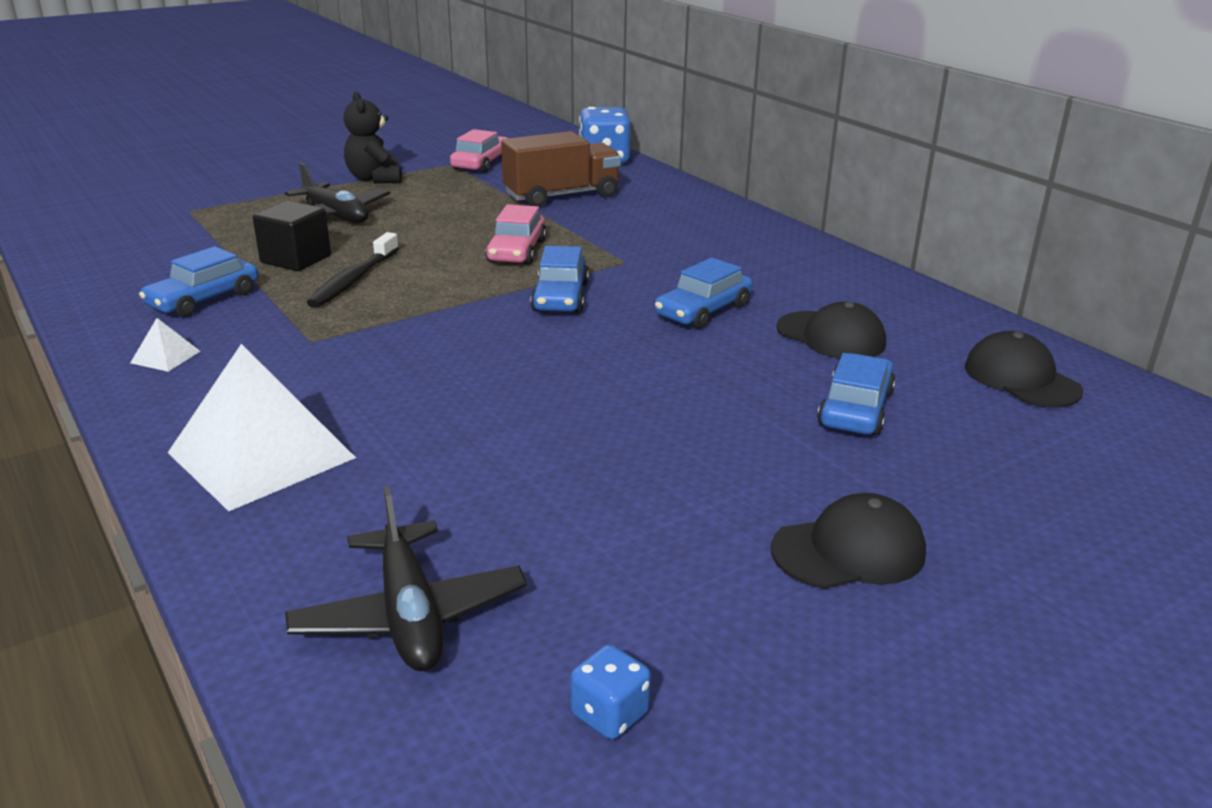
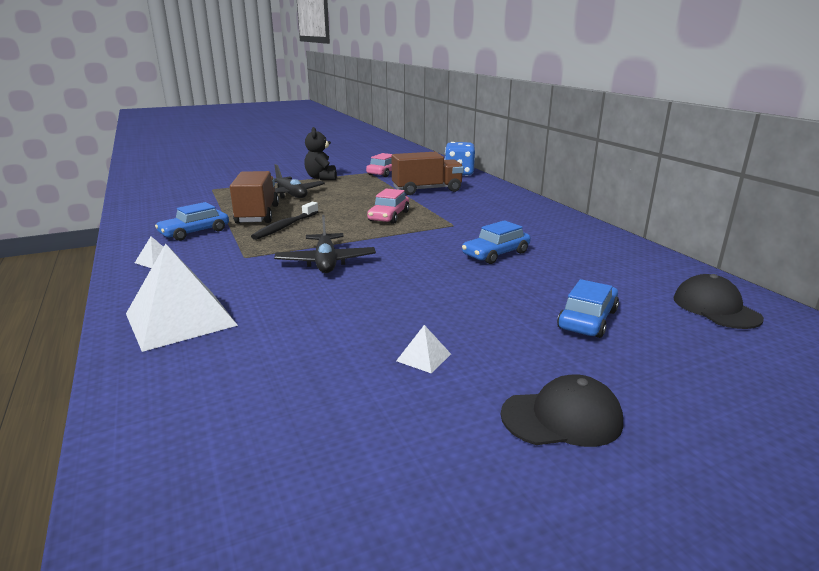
camera: 10 degrees right, 5 degrees down
(296, 259) = (257, 215): black cube -> brown truck
(409, 615) = (222, 432): black plane -> black plane (326, 262)
(560, 297) = (406, 241): blue car -> none
(609, 714) = (336, 528): blue dice -> none
(647, 484) = (424, 357): none -> white pyramid
(831, 336) = (579, 273): black cap -> none

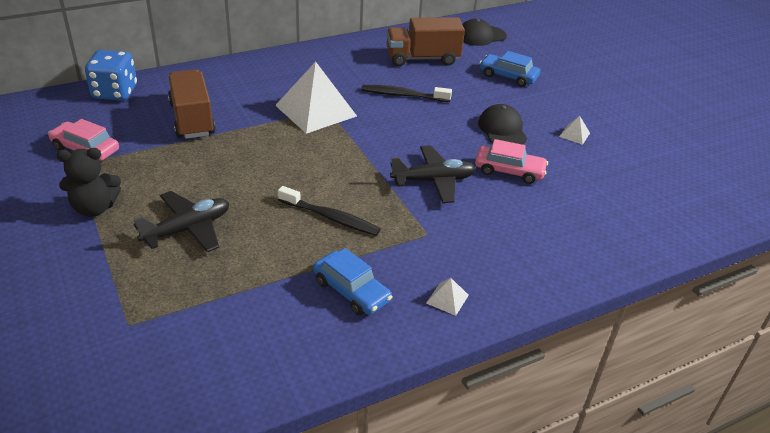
camera: 95 degrees left, 15 degrees up
(180, 319) = (565, 246): white pyramid -> white pyramid (316, 110)
(257, 215) = (282, 247): brown truck -> brown truck (422, 58)
(389, 216) = (297, 147): pink car -> pink car (509, 171)
(496, 254) = (403, 95): blue car -> black toothbrush
(562, 418) = (611, 99): black cap -> black cap (502, 129)

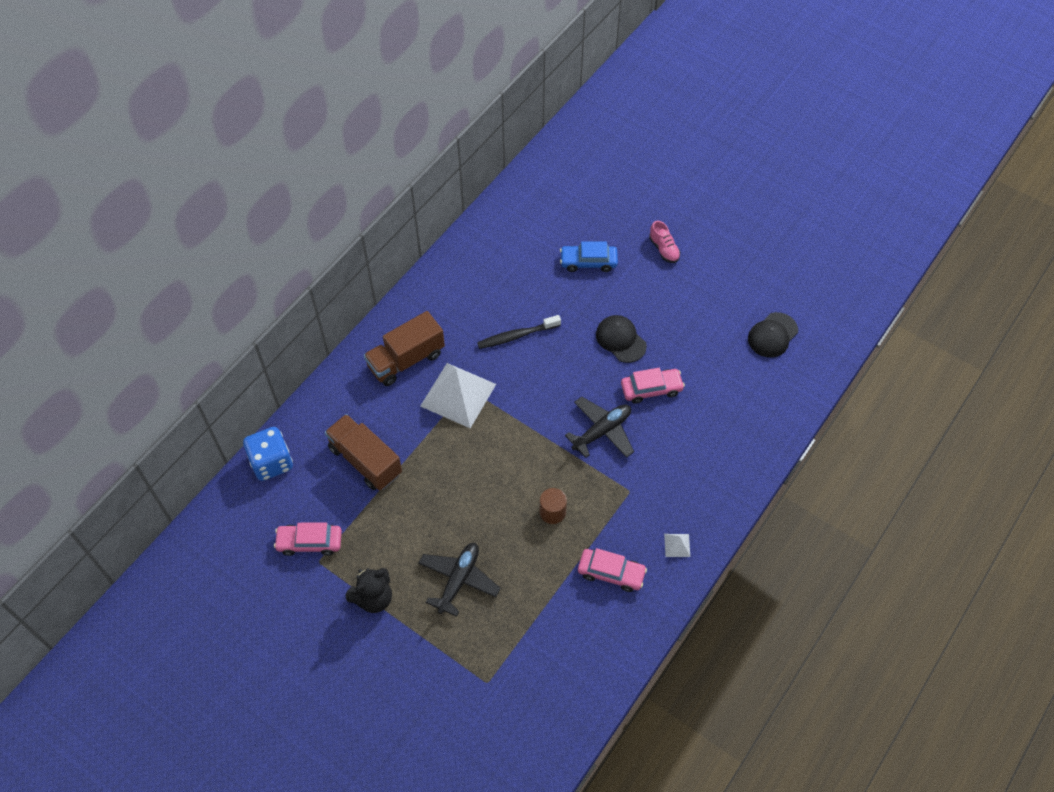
camera: 25 degrees left, 20 degrees up
(331, 218) = (552, 512): black toothbrush -> brown cylinder
(351, 291) = (611, 573): blue car -> pink car
(422, 58) = (502, 273): brown truck -> brown truck (406, 360)
(481, 36) = (533, 210): black cap -> black cap (772, 335)
(574, 134) = (679, 316): white pyramid -> none
(588, 91) = (664, 249): none -> pink shoe

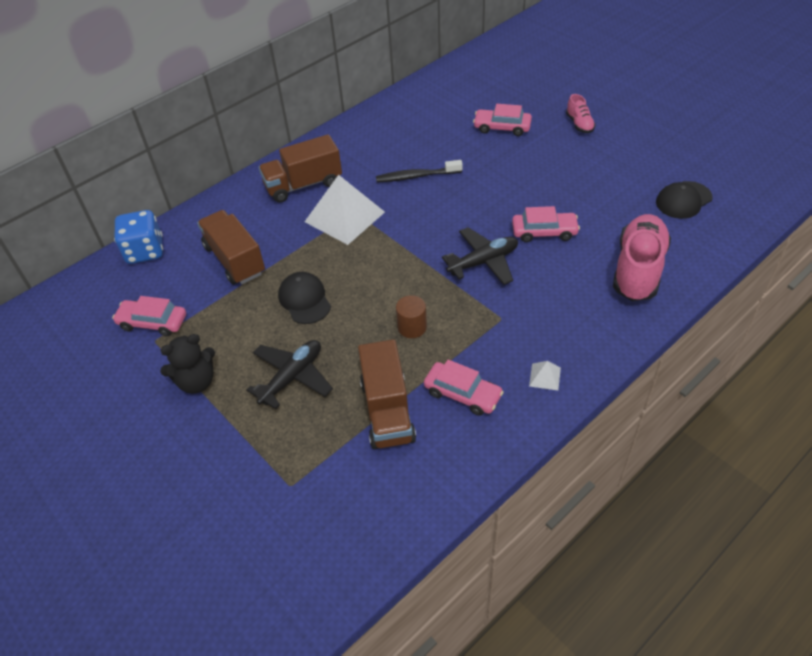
camera: 15 degrees right, 10 degrees down
(550, 599) = (387, 411): none -> brown truck
(588, 262) = (502, 127): blue car -> pink car
(620, 340) = (520, 189): black cap -> black cap (304, 300)
(741, 421) = (638, 270): none -> pink shoe

